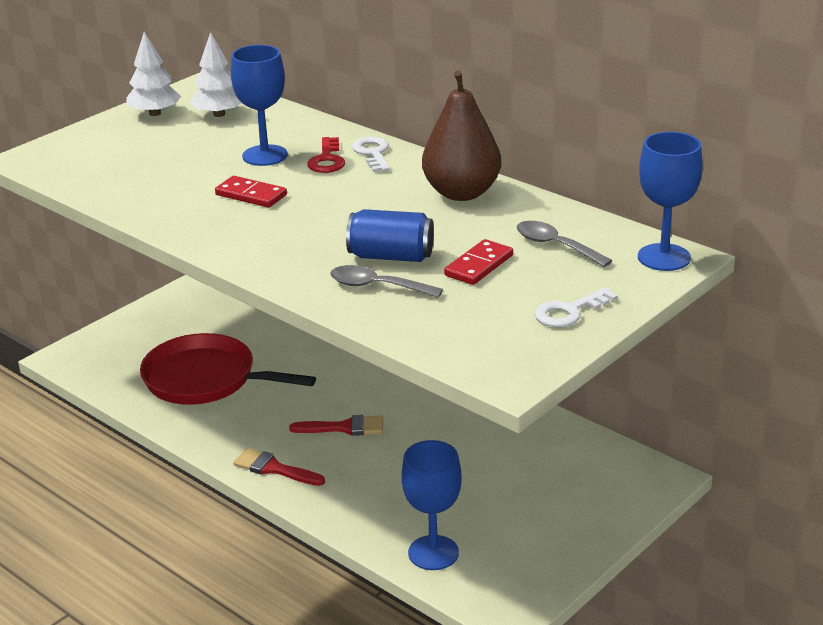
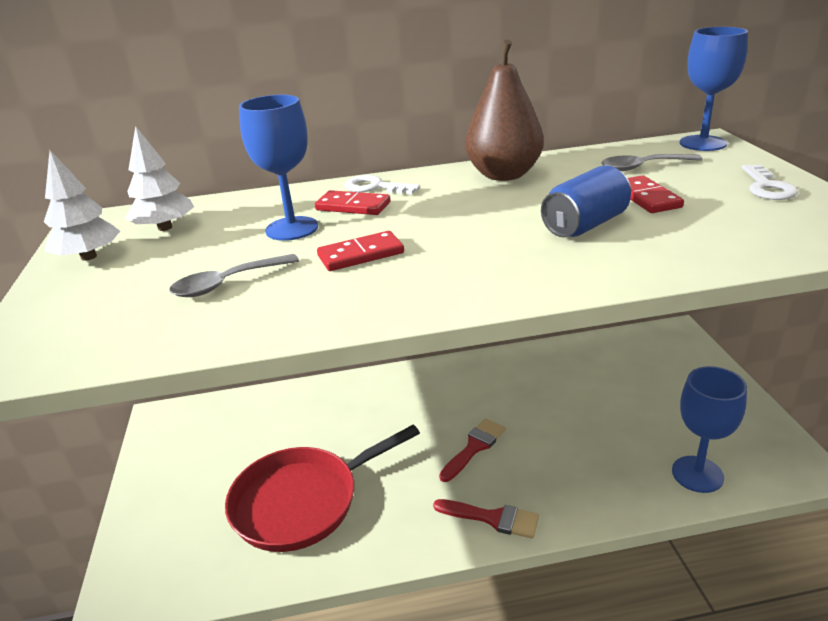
camera: 50 degrees left, 0 degrees up
(274, 468) = (492, 518): red brush -> red brush turned 135 degrees counterclockwise
(327, 160) = (353, 206): red key -> red domino
(377, 286) = (640, 245): grey spoon -> grey spoon (227, 283)

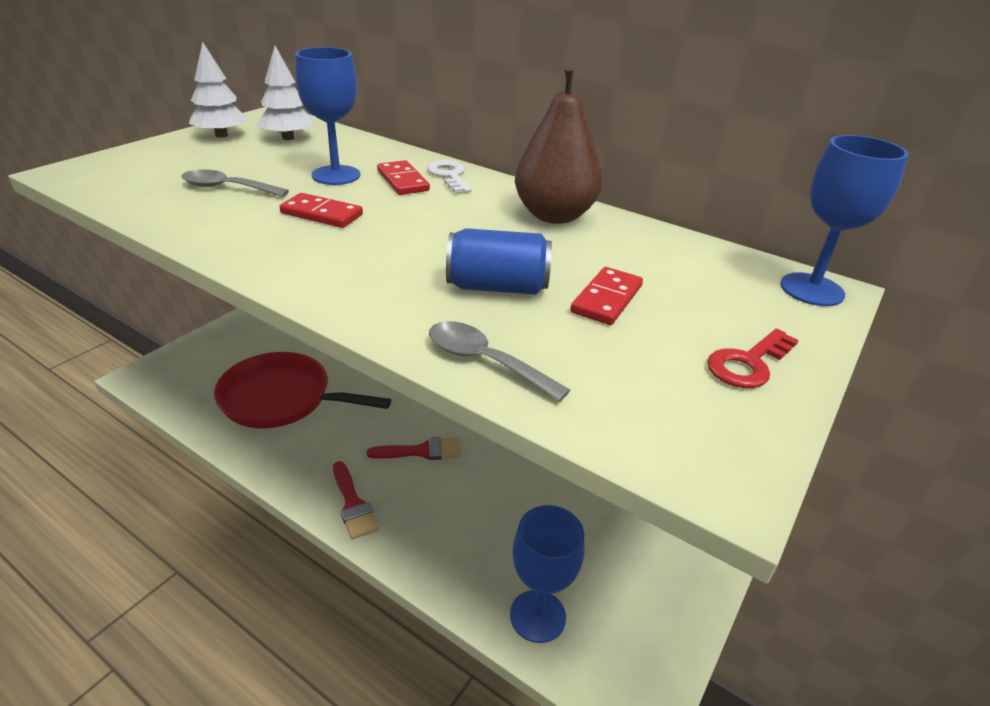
camera: 40 degrees right, 5 degrees up
(643, 167) = (683, 275): grey spoon -> grey spoon (485, 361)
(767, 187) = (748, 363): white key -> red key

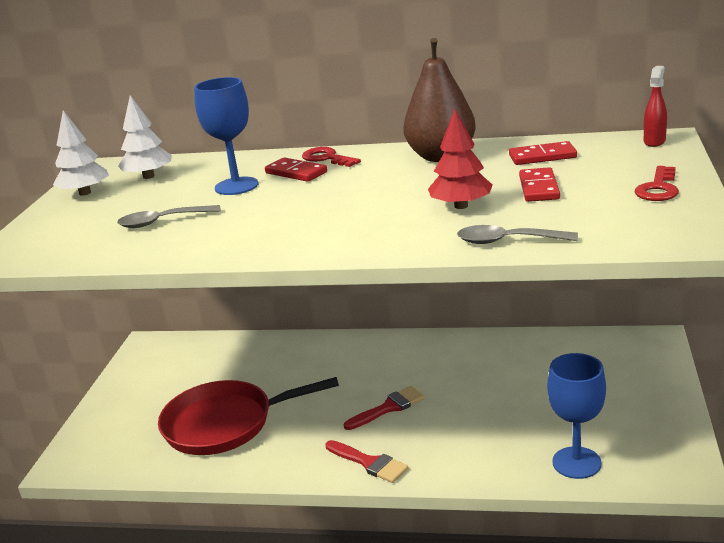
camera: 20 degrees left, 10 degrees down
(322, 214) = (269, 211): red domino -> red domino (542, 156)
(449, 176) = (327, 158): white key -> red key
(497, 287) = (461, 206): blue can -> red tree
(811, 289) = (654, 141): blue goblet -> red spray bottle

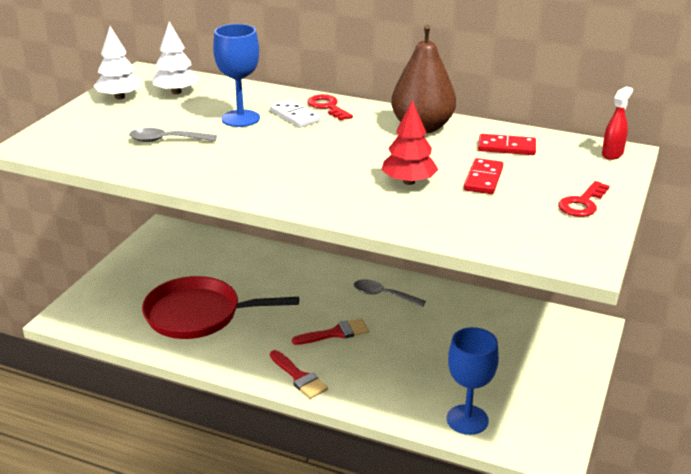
camera: 10 degrees right, 5 degrees up
(296, 173) = (295, 116): red domino -> white domino
(507, 241) = (425, 225): grey spoon -> grey spoon (383, 295)

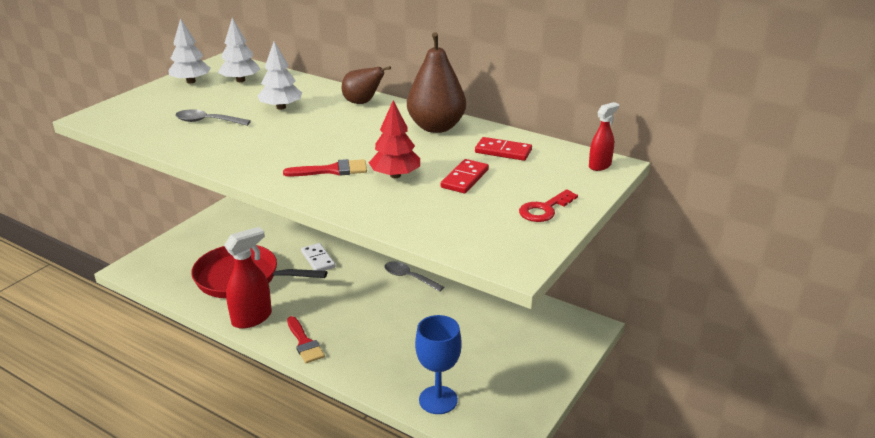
camera: 10 degrees right, 0 degrees up
(229, 357) = (252, 318): none -> red spray bottle
(240, 118) = (281, 107): blue goblet -> white tree
(295, 116) = (329, 108): white domino -> white domino (318, 259)
(327, 107) = (362, 102): red key -> brown pear
(335, 333) = (352, 307): red brush -> red brush (332, 170)

